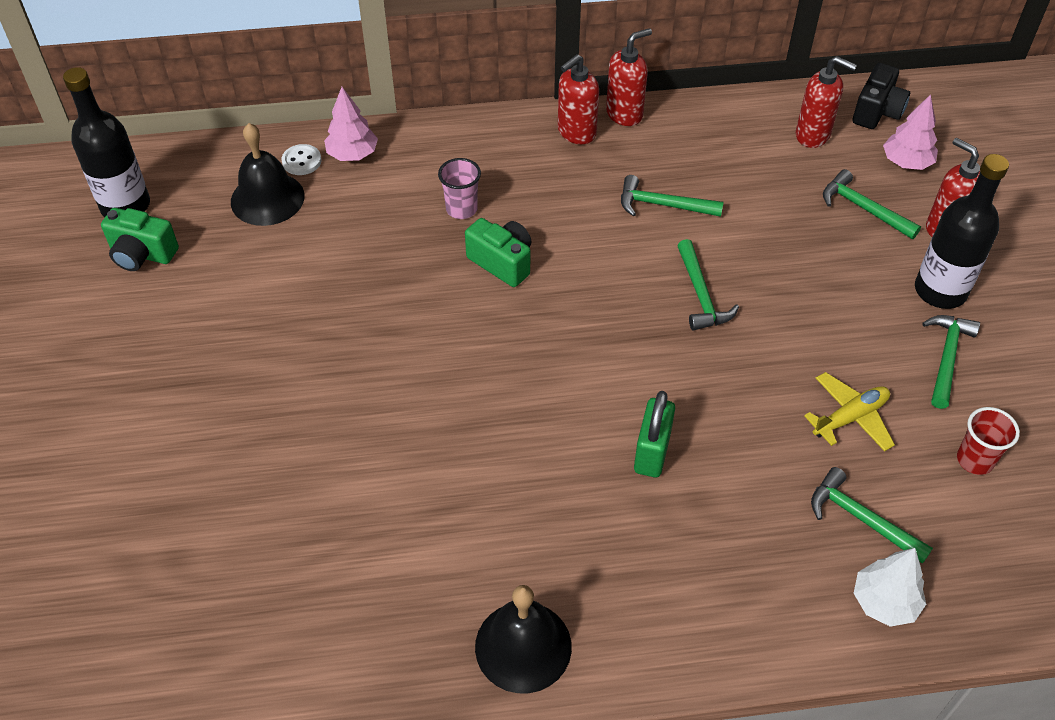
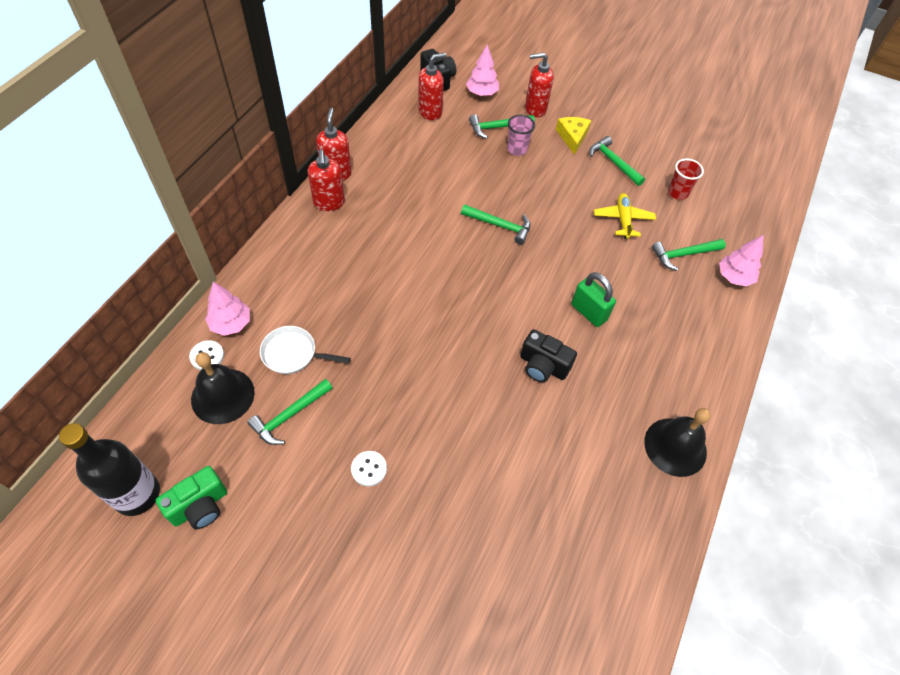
camera: 60 degrees left, 5 degrees up
(269, 356) = (369, 469): none -> white button
(356, 220) = (293, 354): none -> white pan
(461, 209) = (337, 293): pink cup -> pink cup (517, 149)
(502, 262) = (399, 298): green camera -> none
(526, 444) = (543, 366): none -> black camera
(663, 205) = (422, 201): green hammer -> green hammer (289, 416)
(884, 602) = (734, 277): white tree -> pink tree
(940, 291) = (572, 137): black bottle -> yellow cheese

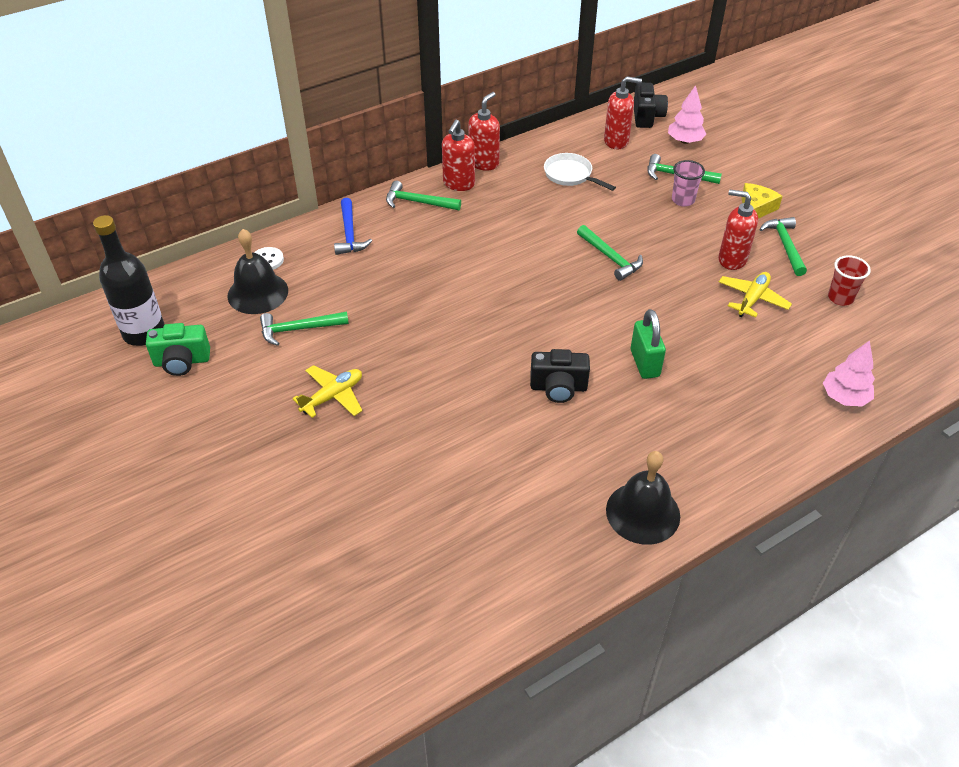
camera: 35 degrees right, 10 degrees down
(231, 324) = (304, 244): pink tree -> none
(266, 294) = (350, 234): none -> blue hammer
(293, 354) = (337, 286): white pan -> white pan (570, 175)
(369, 469) = (333, 396): white button -> yellow plane
(535, 109) = (733, 171): red soap dispenser -> red soap dispenser (732, 259)
(543, 366) = (558, 388): black camera -> black camera turned 60 degrees counterclockwise
(683, 255) = (798, 355): green hammer -> green hammer (418, 202)

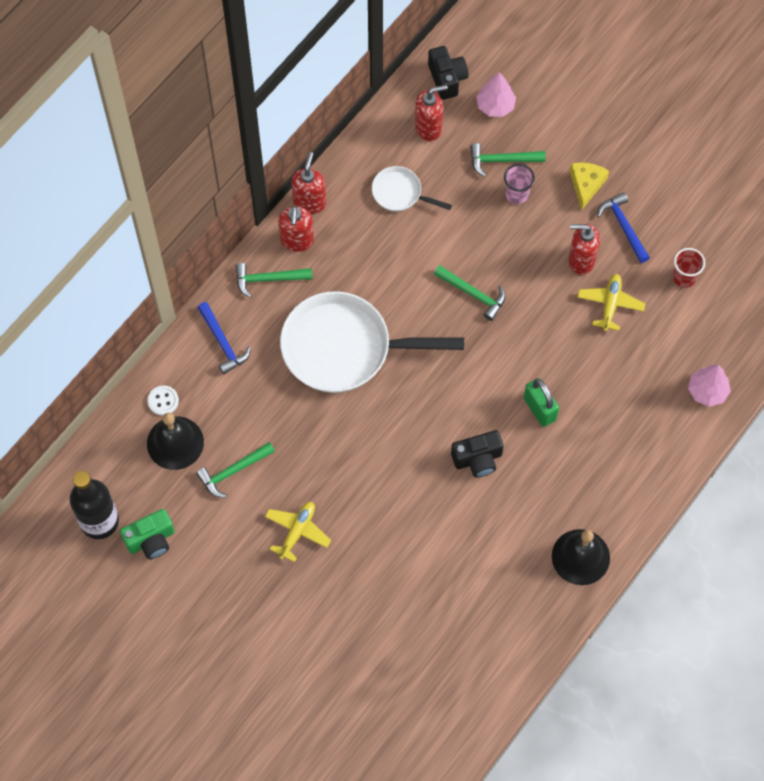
camera: 20 degrees left, 20 degrees up
(462, 265) = (344, 348): none -> white pan
(785, 245) = (623, 226): green hammer -> blue hammer

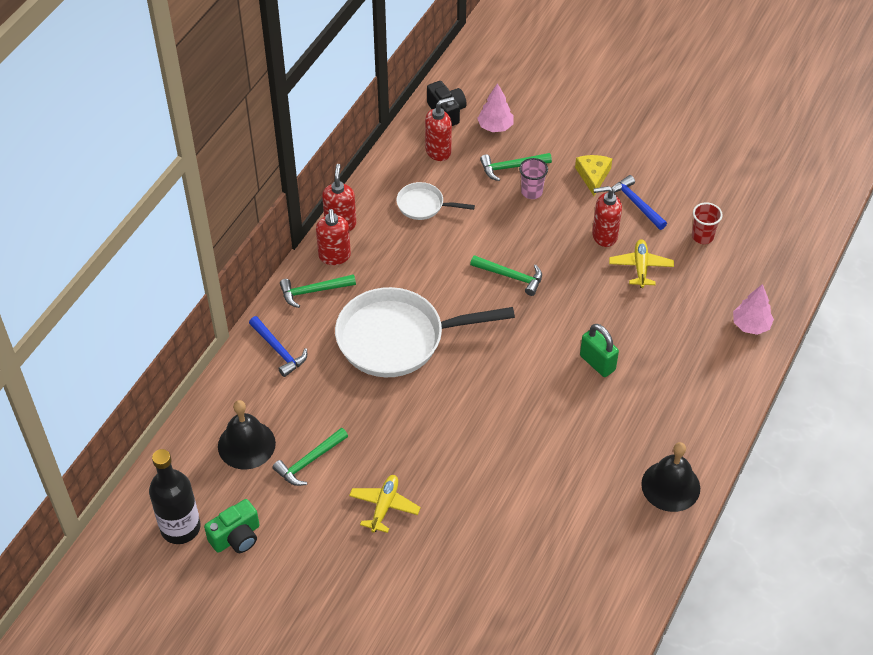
camera: 10 degrees left, 15 degrees down
(163, 401) = (228, 409): white button -> none
(478, 459) = (548, 415): black camera -> none

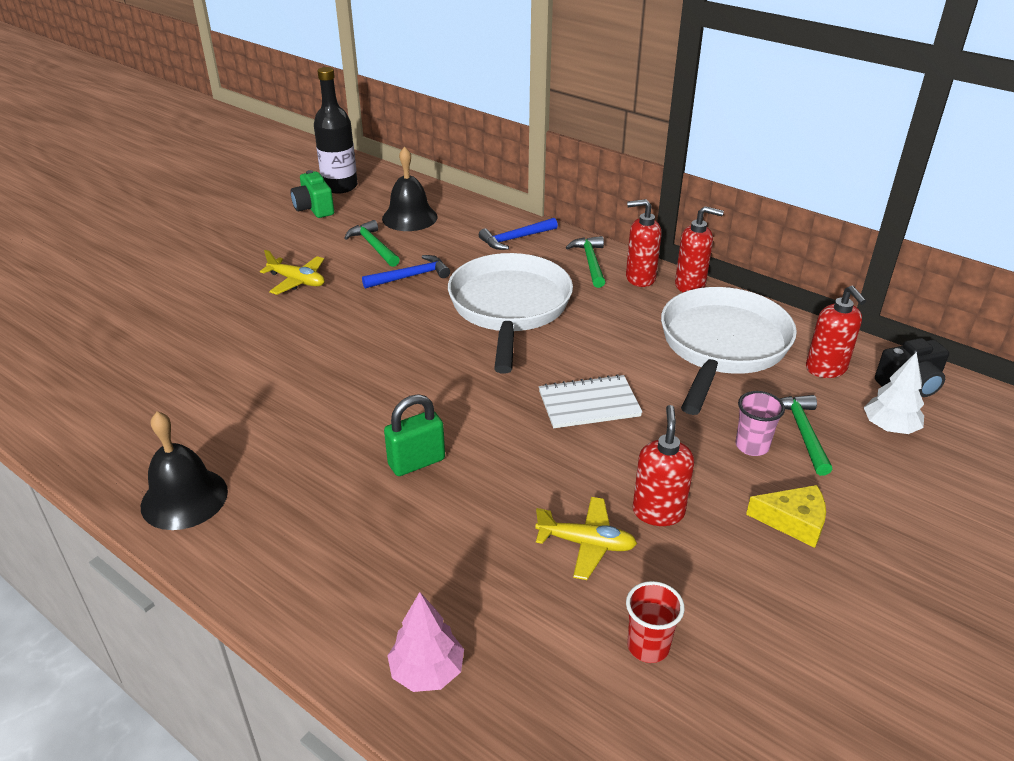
camera: 100 degrees right, 15 degrees down
(423, 205) = (722, 346): white pan -> white pan, size x2.12
(495, 127) = (889, 427): pink tree -> white tree
(511, 276) = (589, 404): green hammer -> white notebook
(636, 204) = (730, 565): blue hammer -> blue hammer (410, 276)

